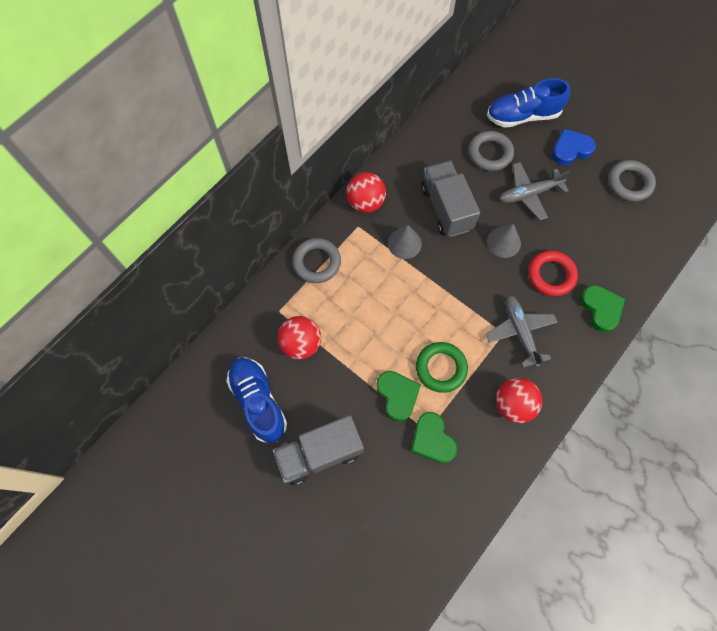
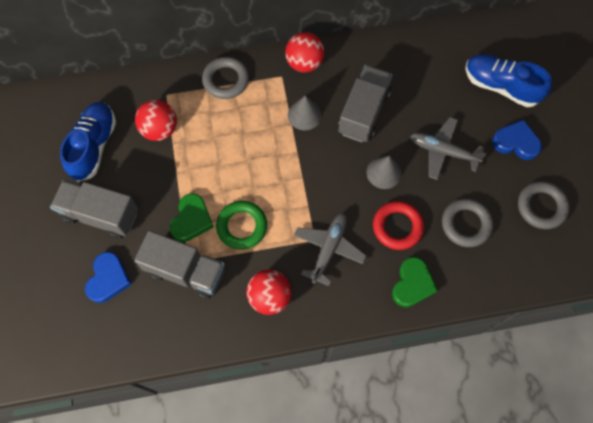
camera: 40 degrees right, 0 degrees up
(377, 499) = (108, 279): none -> blue heart
(432, 440) = (185, 271): green heart -> grey truck
(490, 153) = (442, 96): grey ring -> grey ring (466, 224)

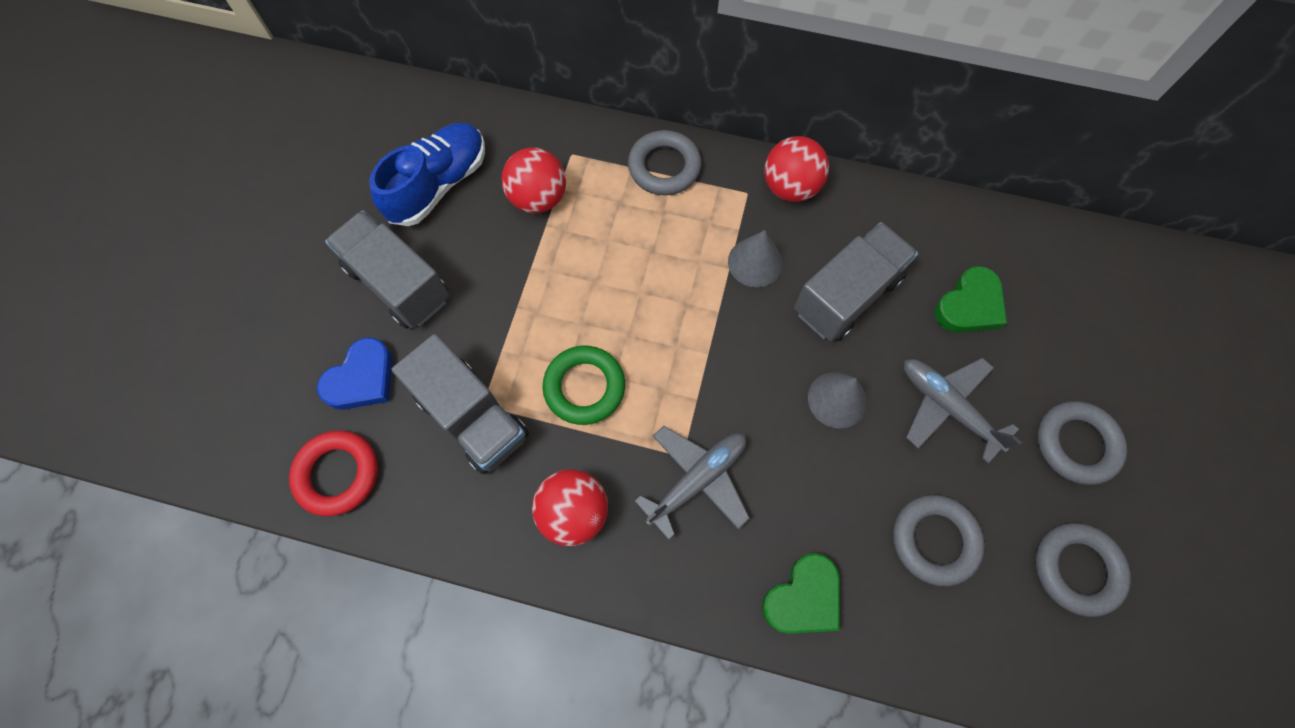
camera: 25 degrees right, 0 degrees up
(191, 220) = (518, 345): green heart -> green heart (969, 305)
(397, 227) = (820, 494): red ring -> red ring (337, 474)
(500, 86) = (1087, 344): blue shoe -> none
(516, 142) = (1076, 444): blue heart -> grey ring

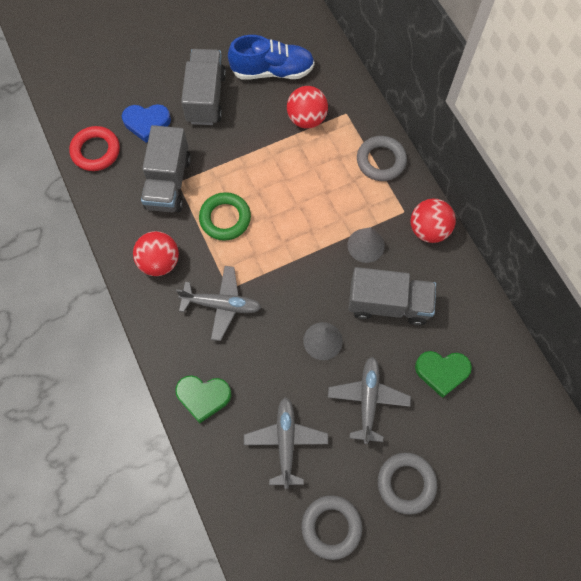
camera: 50 degrees right, 0 degrees up
(934, 540) = (286, 441): grey ring -> grey plane

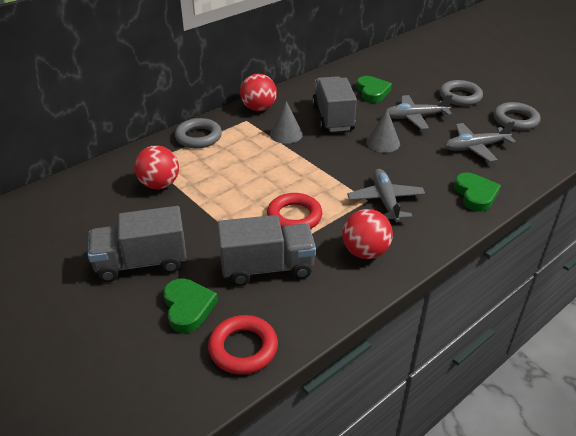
camera: 105 degrees left, 30 degrees down
(147, 123) = (188, 307): blue heart -> green heart
(225, 218) = (294, 216): green ring -> red ring
(272, 71) = (97, 218): blue shoe -> none

